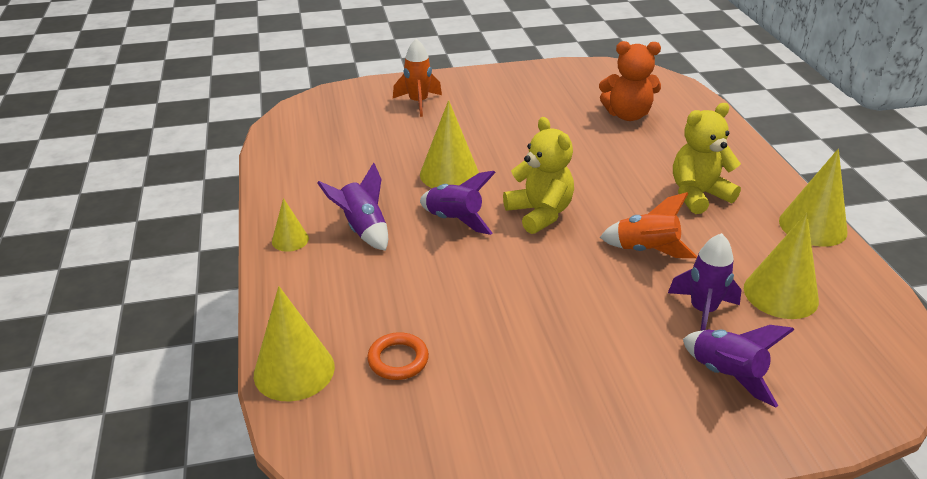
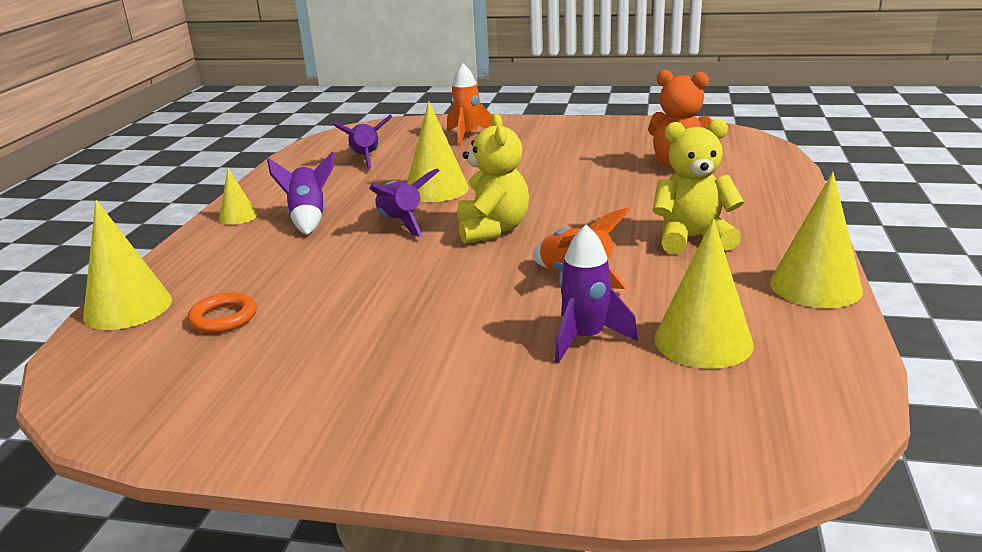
camera: 25 degrees right, 10 degrees down
(726, 375) = (550, 402): purple rocket -> purple rocket (366, 159)

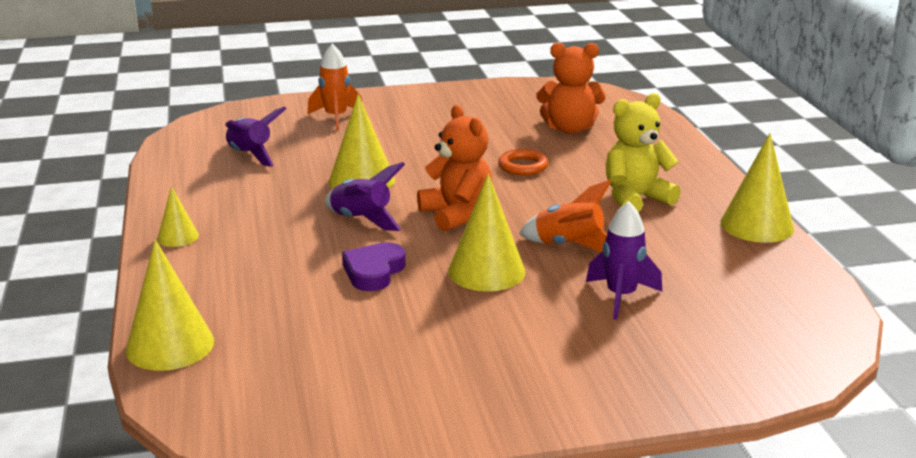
camera: 25 degrees left, 0 degrees up
(223, 318) = (283, 337): orange ring -> orange ring (523, 166)
(309, 218) = (259, 228): purple rocket -> none
(363, 271) = (374, 272): none -> purple heart
(492, 230) = (457, 214): yellow teddy bear -> orange teddy bear
(703, 341) = (709, 282): yellow cone -> yellow cone (486, 271)

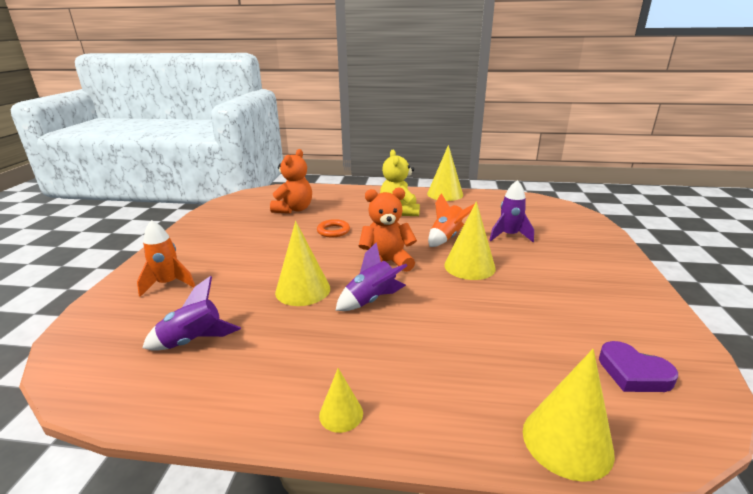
camera: 70 degrees left, 0 degrees up
(374, 272) = (456, 307): purple heart -> purple heart (633, 373)

